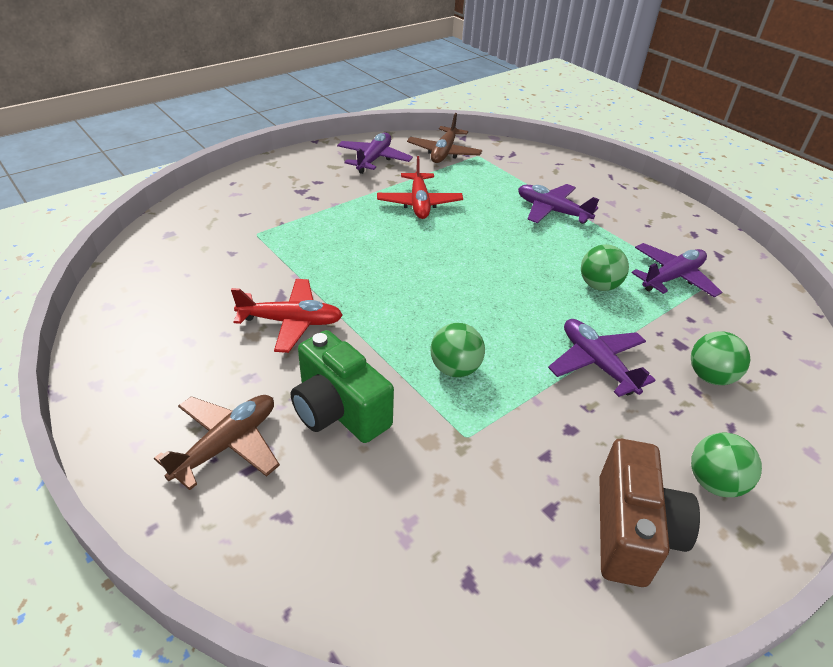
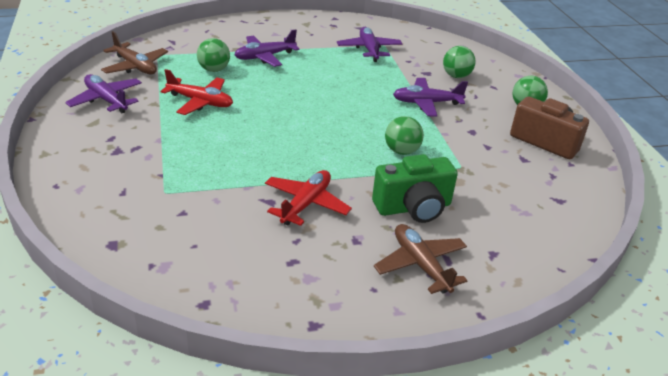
camera: 65 degrees left, 5 degrees down
(599, 286) = (358, 74): green ball -> green ball (214, 70)

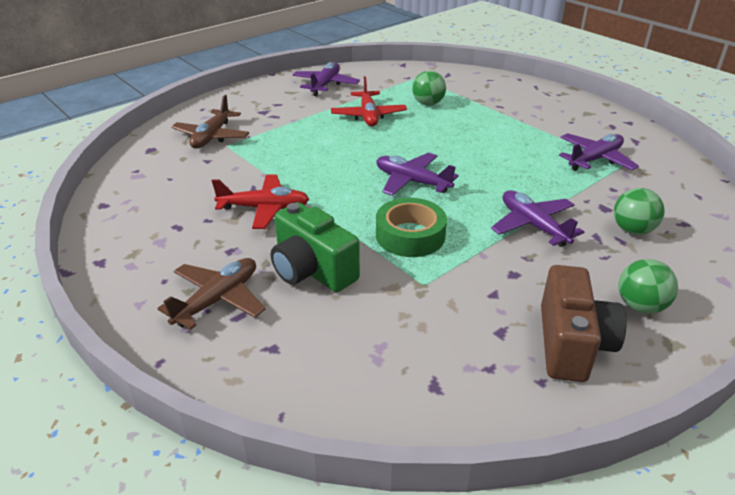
camera: 65 degrees right, 0 degrees up
(135, 66) = (387, 77): brown plane -> brown plane (212, 137)
(265, 57) = (486, 115): purple plane -> purple plane (412, 182)
(401, 151) = (410, 235): green ball -> green tape

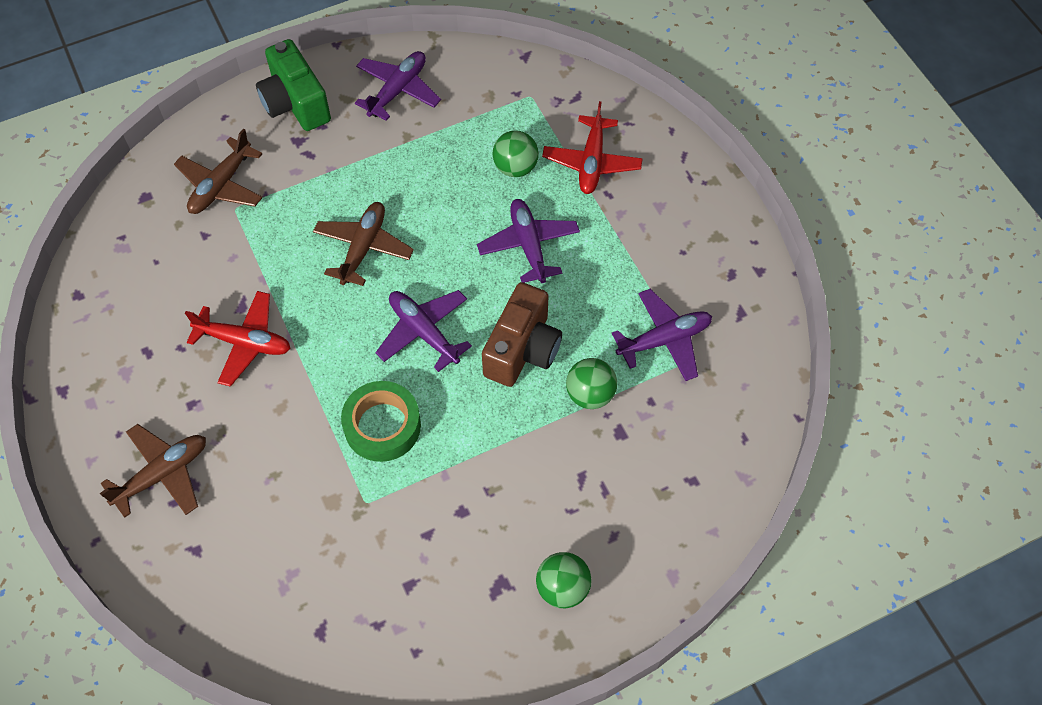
camera: 15 degrees right, 25 degrees up
(312, 270) = (263, 455): green camera -> green camera (295, 103)
(339, 150) = (363, 248): none -> brown plane
(368, 116) = (426, 180): red plane -> red plane (592, 162)
(533, 225) = (522, 442): purple plane -> purple plane (529, 245)
(571, 344) = (467, 617): brown camera -> brown camera (522, 349)
(632, 230) = (627, 477): green ball -> green ball (590, 394)

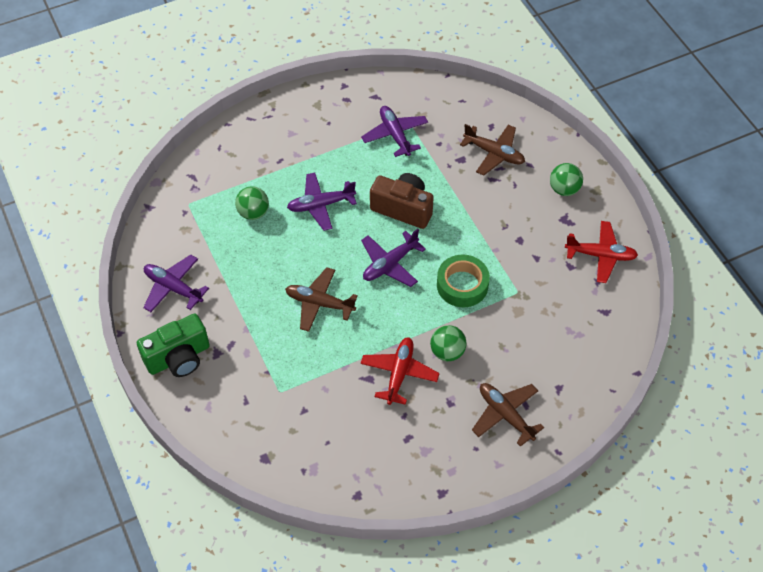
camera: 90 degrees left, 5 degrees down
(221, 185) = (257, 403): brown plane -> brown plane (494, 153)
(590, 394) = (435, 173): green ball -> green ball (447, 352)
(592, 162) = (252, 169): red plane -> red plane (600, 255)

